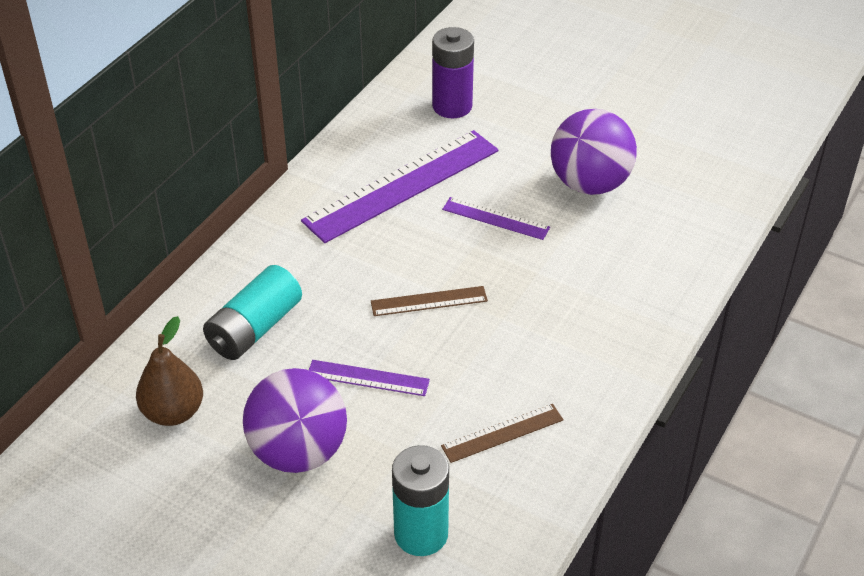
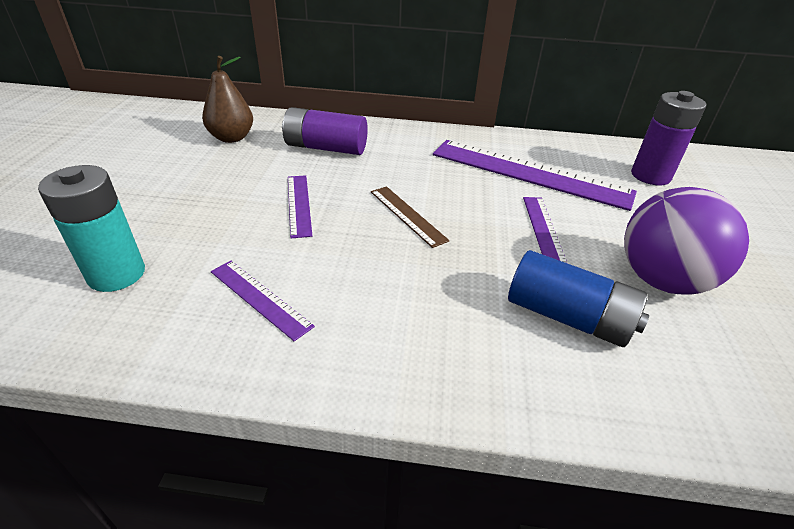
camera: 65 degrees right, 5 degrees down
(254, 328) = (325, 148): turquoise battery -> purple battery
(298, 452) = (206, 191): purple ball -> none
(502, 433) = (259, 298): brown ruler -> purple ruler
(604, 255) = (568, 317): none -> blue battery

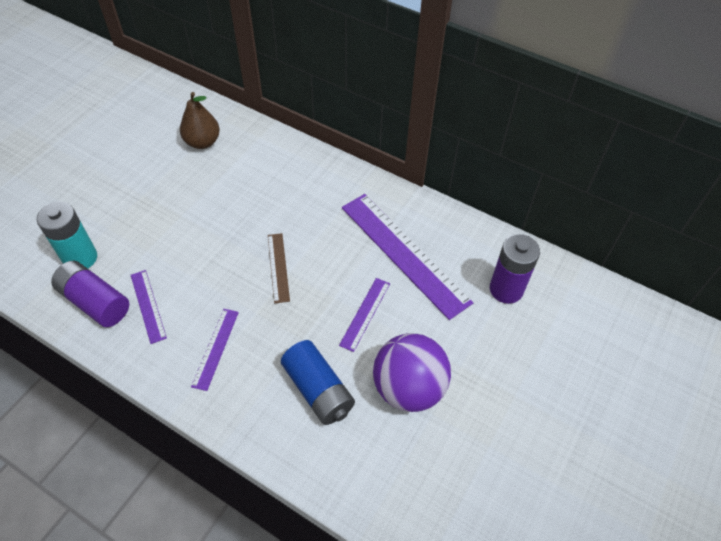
camera: 25 degrees right, 15 degrees up
(299, 204) = (212, 232): purple ruler -> purple ruler (216, 348)
(325, 148) = (264, 174): purple battery -> purple battery (95, 302)

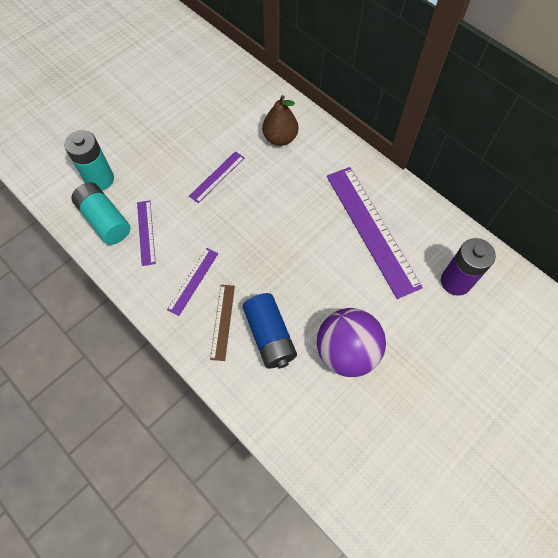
camera: 15 degrees right, 10 degrees up
(95, 302) = (105, 220): purple battery -> turquoise battery
(202, 142) = (219, 92): brown pear -> brown pear (280, 138)
(278, 267) = (260, 220): brown ruler -> brown ruler (223, 321)
(365, 313) = (324, 277): purple ruler -> purple ruler (217, 176)

